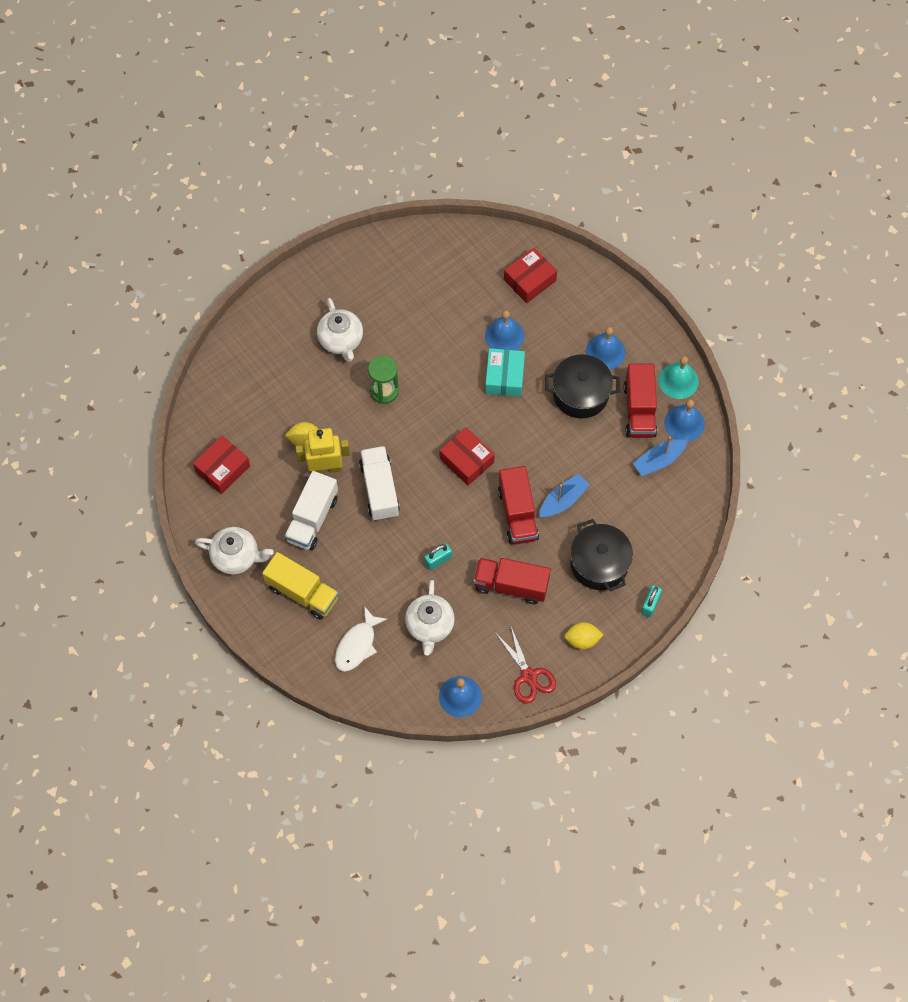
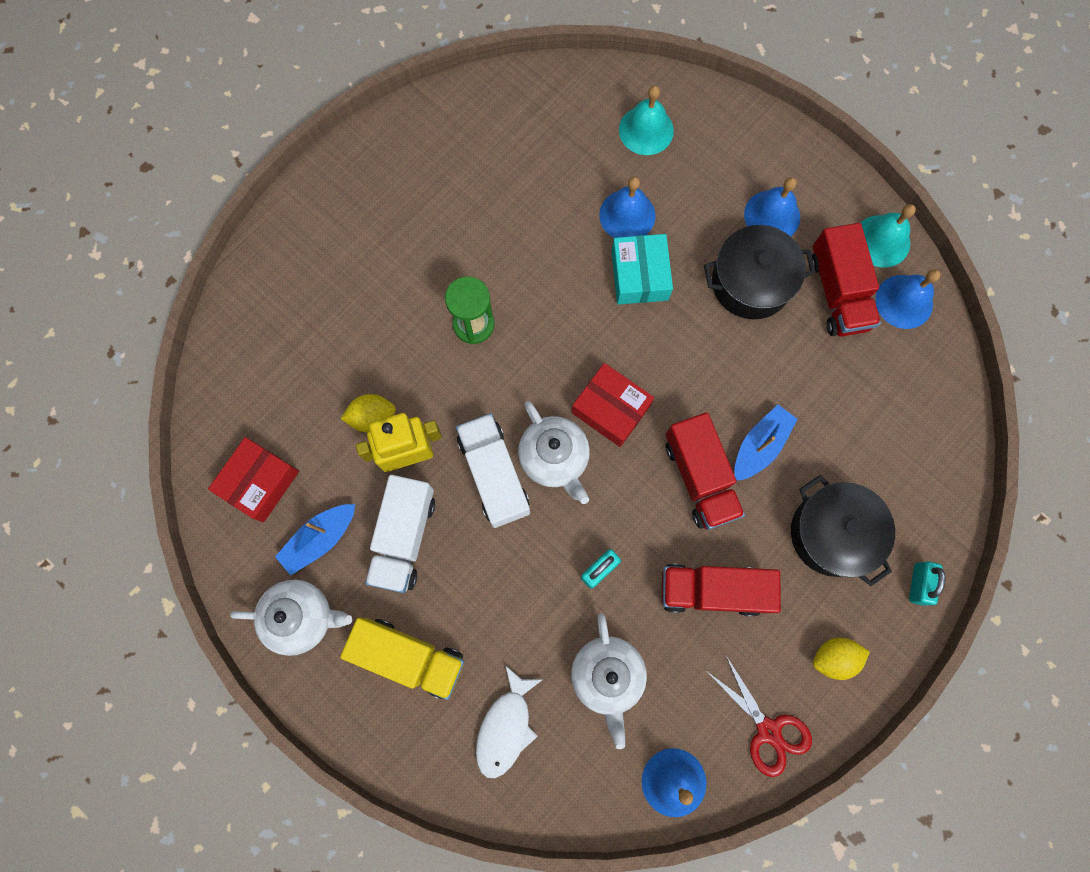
camera: 10 degrees left, 10 degrees up
(341, 340) = (398, 259): white teapot -> white teapot (554, 458)
(529, 280) = (646, 130): red box -> turquoise bell
(658, 461) = (881, 363): blue boat -> blue boat (320, 539)

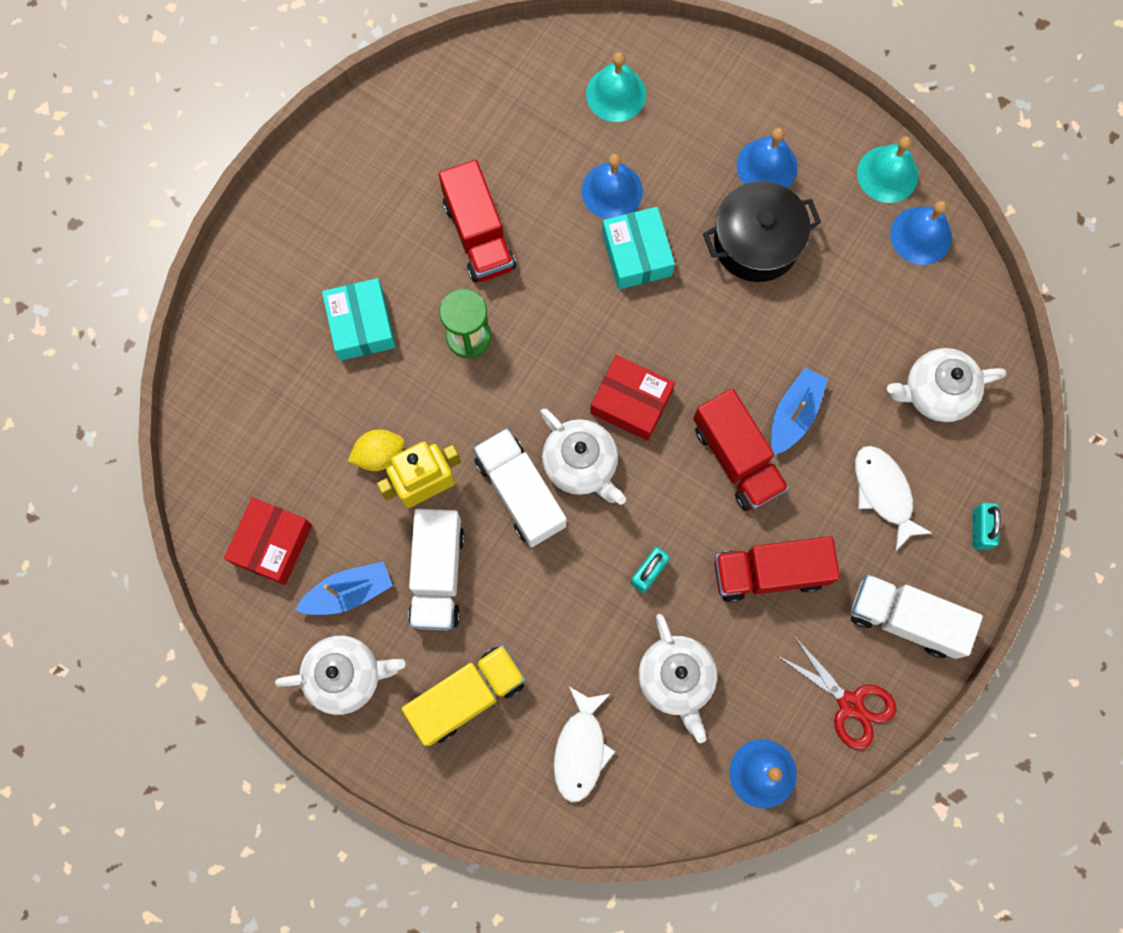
camera: 10 degrees left, 0 degrees up
(320, 539) = (349, 592): blue boat -> blue boat turned 150 degrees counterclockwise
(379, 297) = (361, 325): none -> turquoise box
(409, 657) = (467, 696): yellow truck -> yellow truck turned 45 degrees counterclockwise
(832, 533) = (883, 492): black pot -> white fish
(833, 657) = (905, 619): yellow lemon -> white truck
(837, 292) = (849, 237): red truck -> red truck (478, 234)
(895, 448) = (935, 392): none -> white teapot

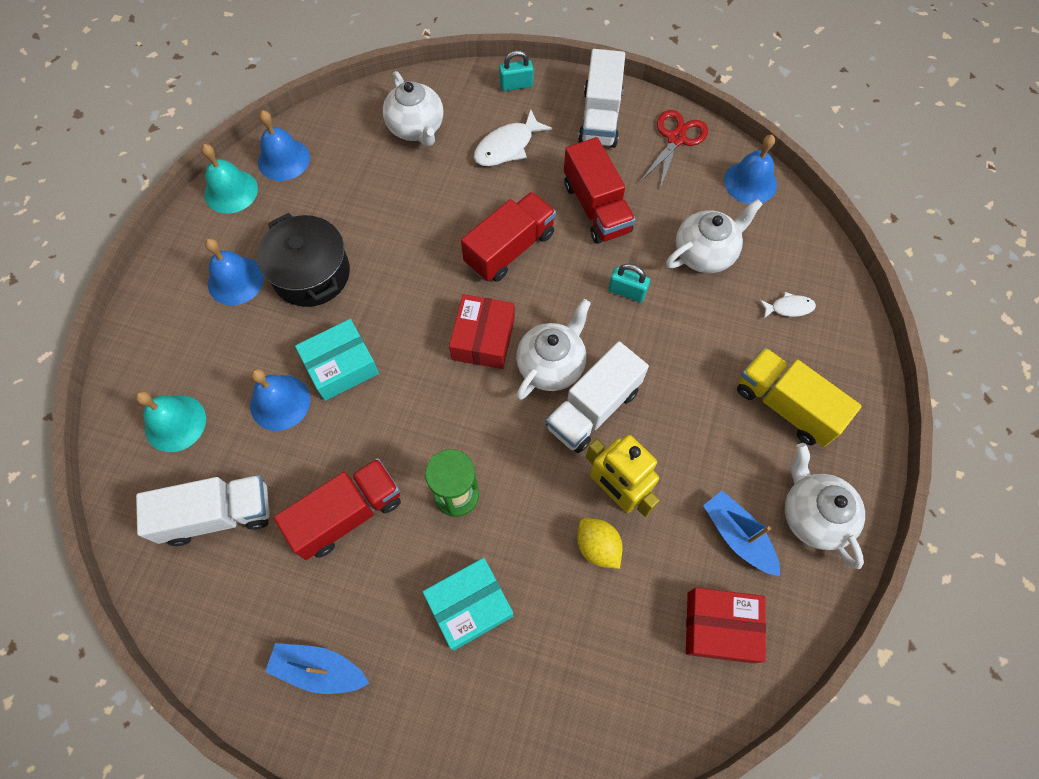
camera: 105 degrees left, 10 degrees down
(437, 574) = (691, 459): white truck -> white truck (218, 515)
(581, 749) = (789, 307): white fish -> white fish, size x0.58
(794, 414) = (460, 216): blue boat -> blue boat (319, 669)

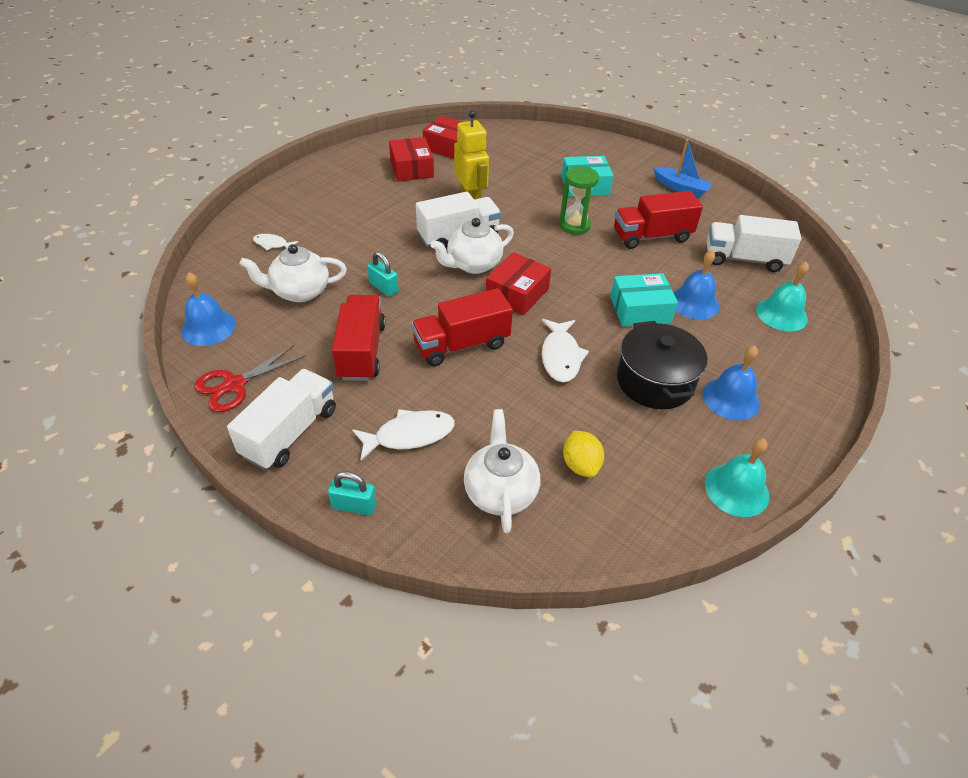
camera: 160 degrees left, 20 degrees down
(283, 159) = (670, 507): blue bell -> none
(409, 270) = (561, 356): none -> white fish
(597, 546) = (496, 185): yellow lemon -> yellow lemon (580, 465)
(737, 536) = (411, 169): blue boat -> red box
(785, 405) = (329, 204): yellow truck -> none
(813, 515) = (361, 164): white teapot -> none

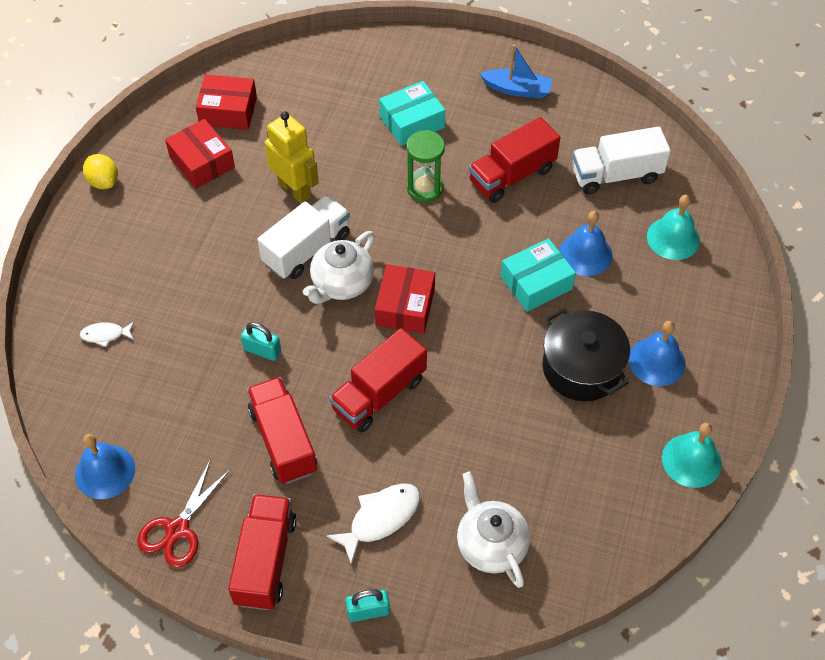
camera: 20 degrees left, 10 degrees up
(290, 432) = (265, 560): white truck -> red truck
(300, 292) = (175, 389): white teapot -> none
(561, 356) = (482, 372): white fish -> none
(580, 465) = (549, 488): yellow lemon -> yellow lemon (104, 182)

